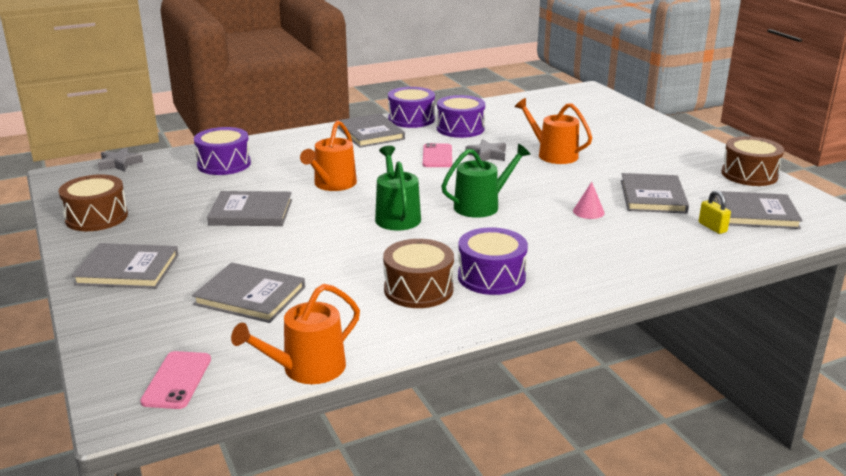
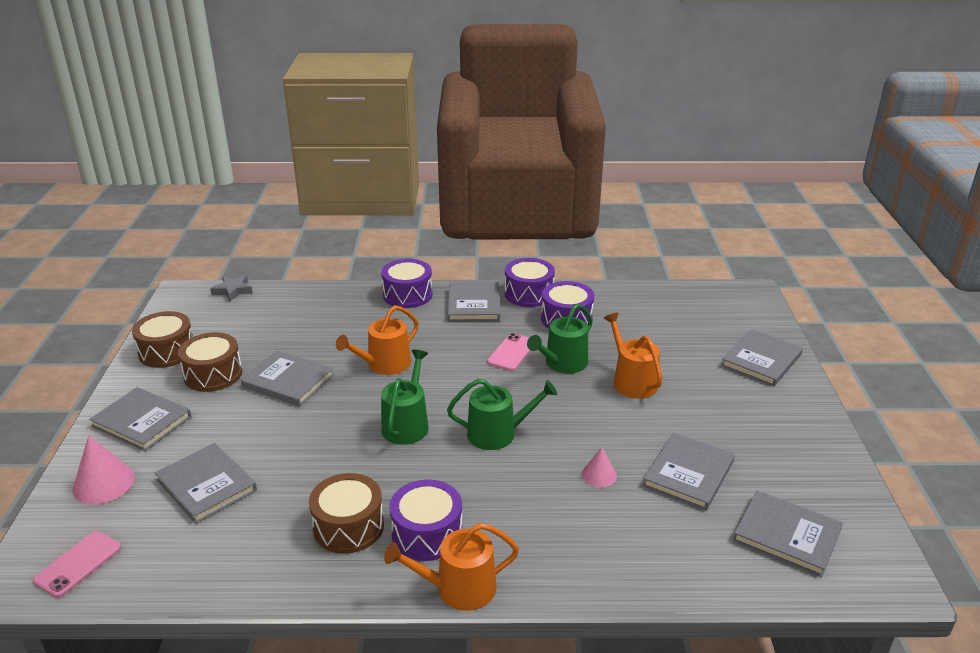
camera: 25 degrees right, 5 degrees up
(137, 320) = (103, 483): none -> pink cone
(224, 164) = (314, 313): purple drum -> purple drum (407, 295)
(307, 369) = (180, 590): orange watering can -> orange watering can (458, 588)
(487, 155) = (562, 363): grey star -> green watering can
(635, 125) = (761, 360): none -> grey book
(712, 227) = (716, 541): yellow padlock -> none
(749, 174) = (834, 473): brown drum -> brown drum (213, 374)

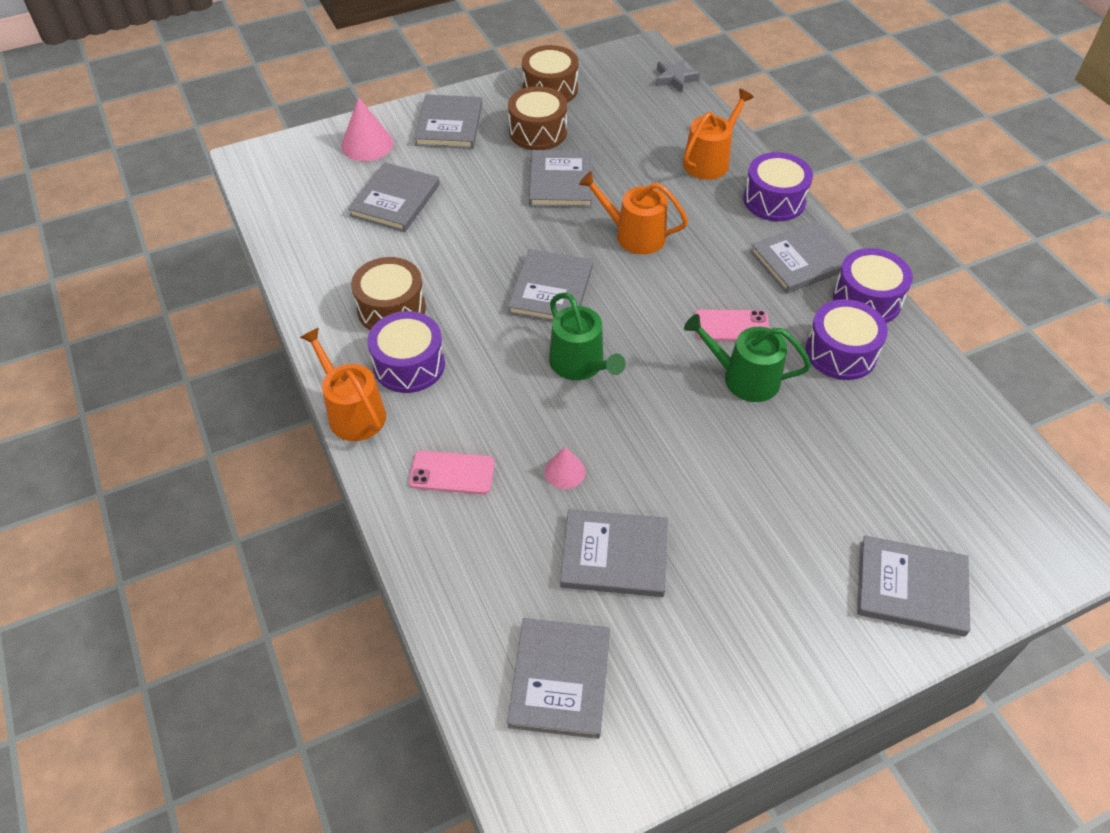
camera: 65 degrees right, 20 degrees up
(78, 564) = (280, 178): pink phone -> pink phone (452, 472)
(407, 424) = (551, 290): green watering can -> grey book
(632, 381) = (757, 454): orange watering can -> orange watering can (709, 161)

